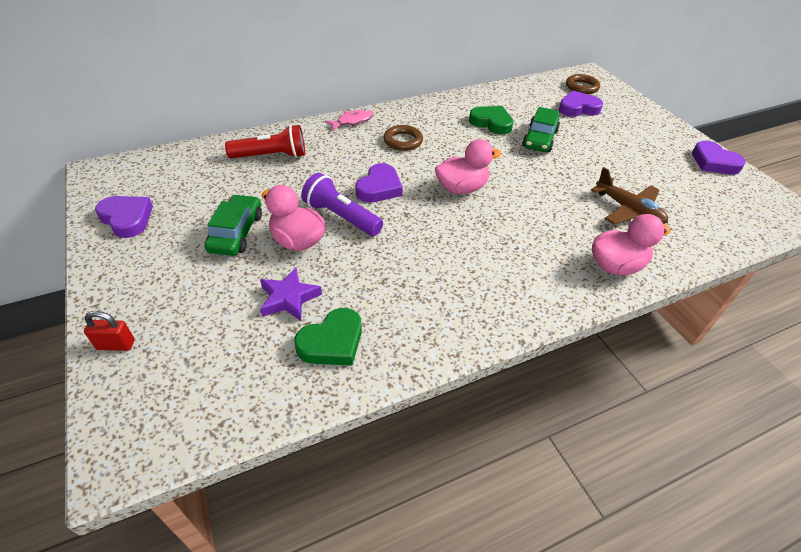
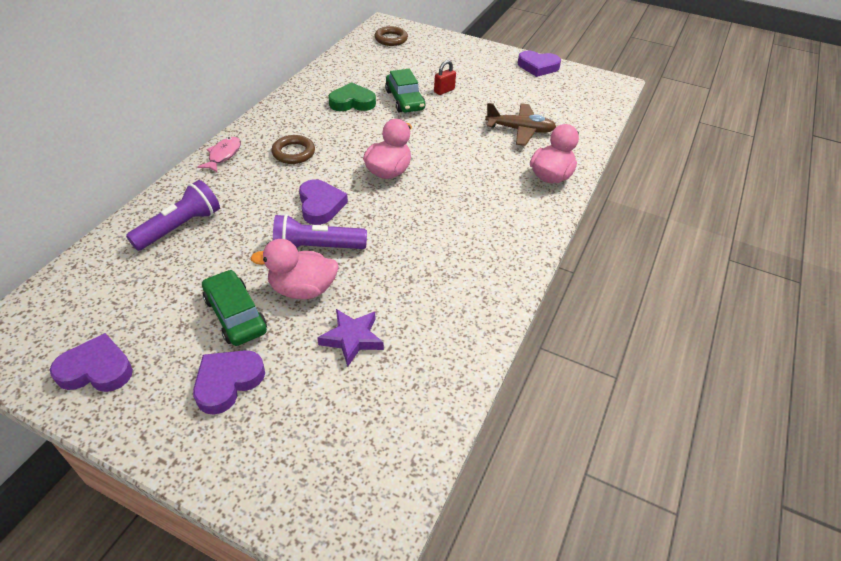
camera: 40 degrees left, 0 degrees up
(116, 345) = (244, 476): red padlock -> red padlock (444, 91)
(271, 156) = (180, 227): red flashlight -> purple flashlight
(332, 342) = (425, 348): green heart -> none
(578, 108) = (407, 60): purple heart -> purple heart (228, 382)

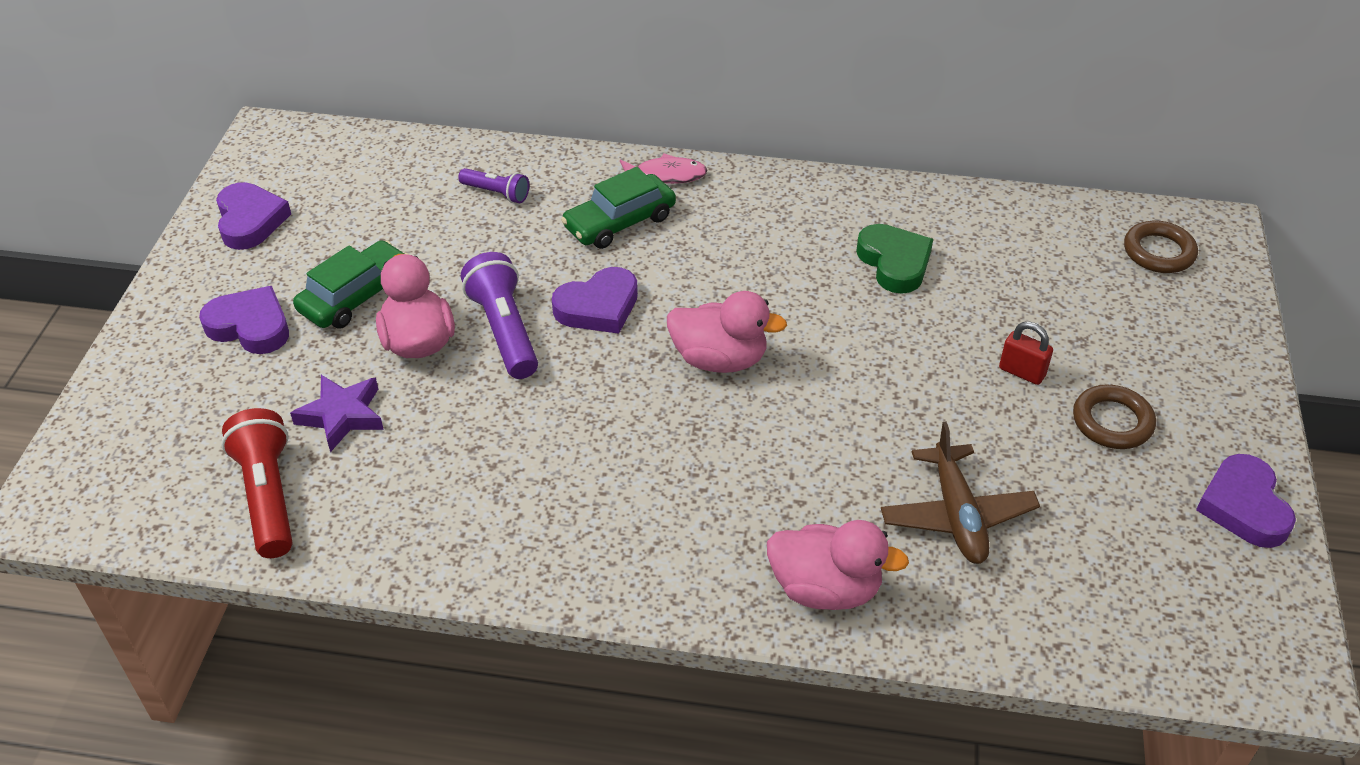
camera: 75 degrees right, 0 degrees up
(180, 227) = (497, 193): purple flashlight -> purple flashlight, size x0.58
(293, 153) = (710, 240): brown ring -> brown ring (1112, 422)
(404, 100) = (948, 326): green car -> green car (619, 222)
(409, 389) = (267, 496): none -> red flashlight

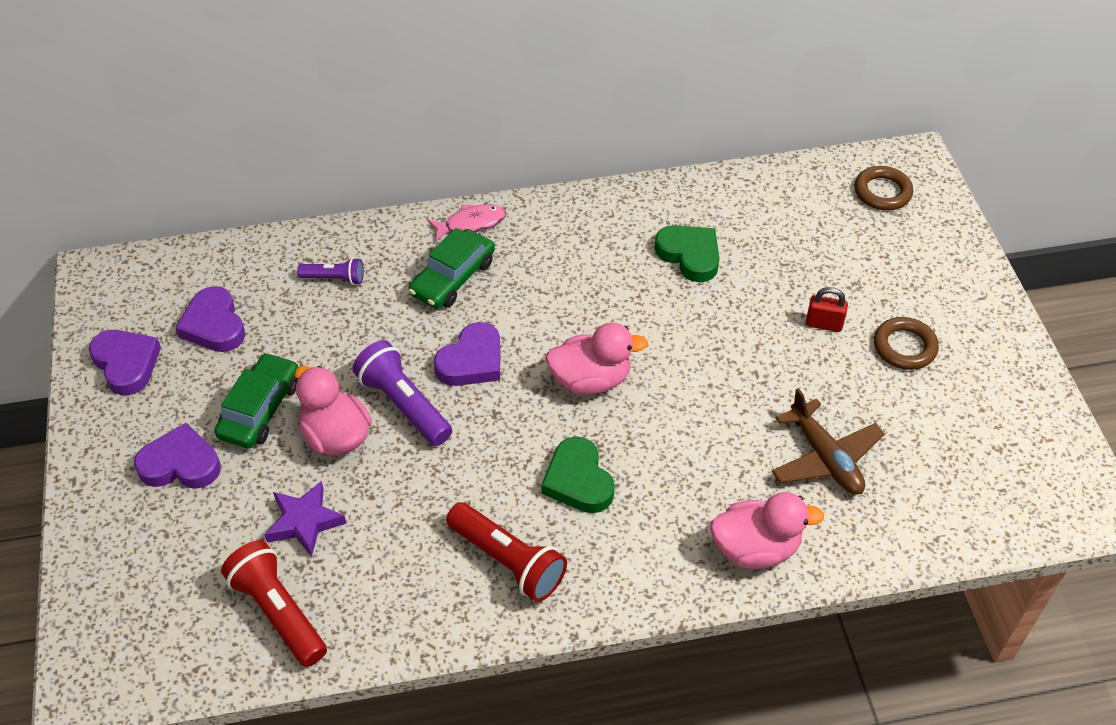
camera: 20 degrees left, 5 degrees up
(534, 517) = (508, 561): none -> red flashlight
(654, 457) = (578, 480): none -> green heart
(1243, 506) = (1020, 388): purple heart -> purple heart (214, 325)

